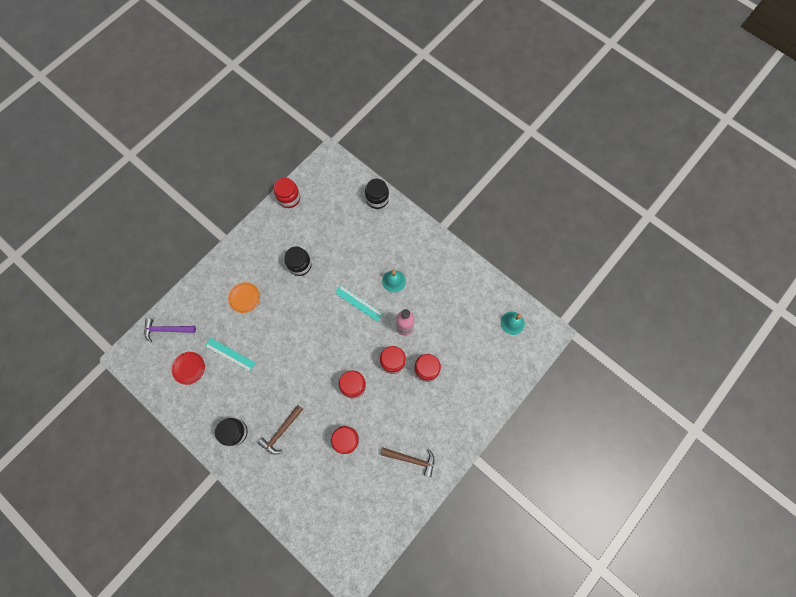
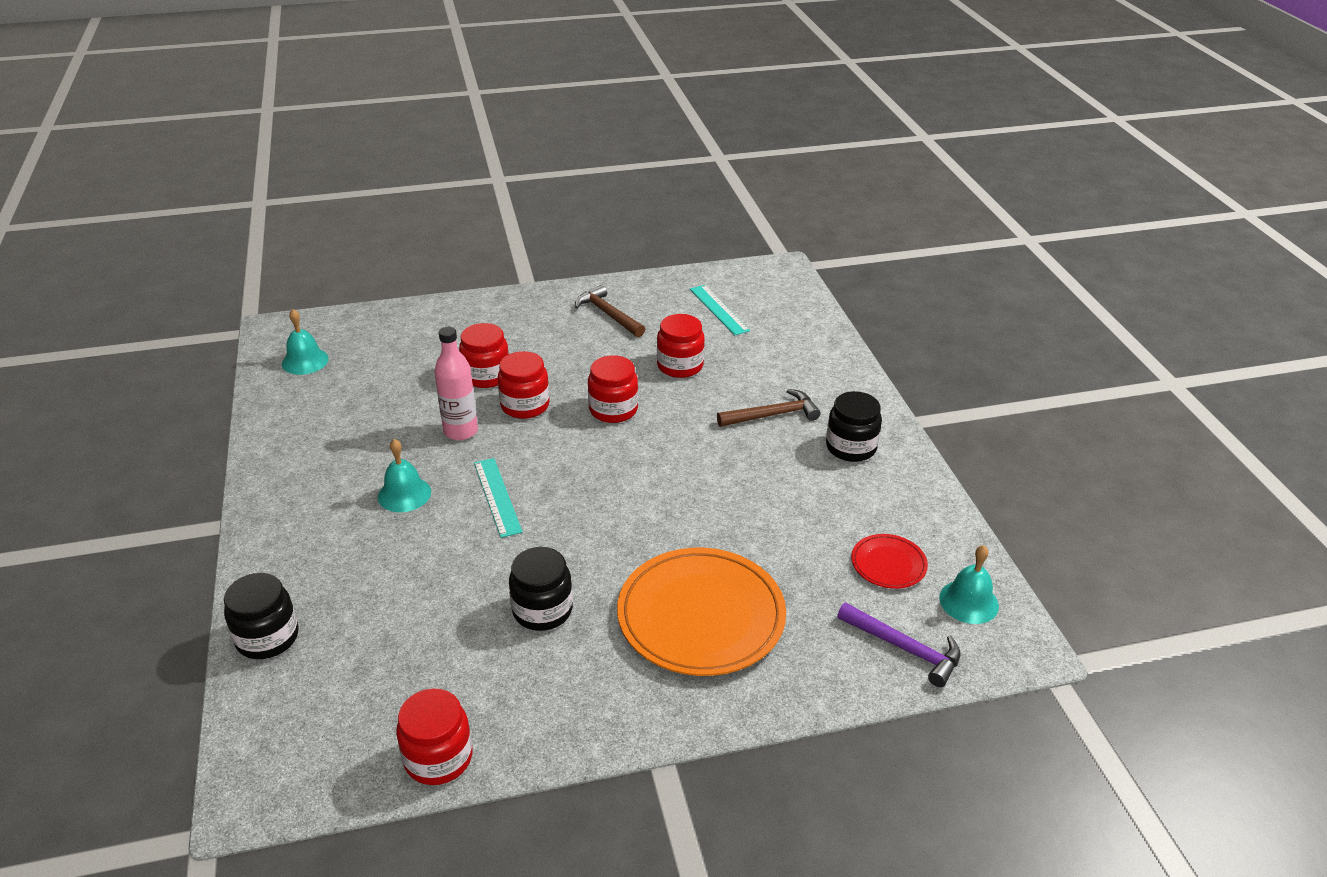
camera: 145 degrees left, 35 degrees down
(151, 368) = (968, 601): none -> turquoise bell
(230, 354) = (793, 545): turquoise ruler -> turquoise ruler (719, 309)
(244, 298) = (701, 616): orange plate -> orange plate, size x2.12

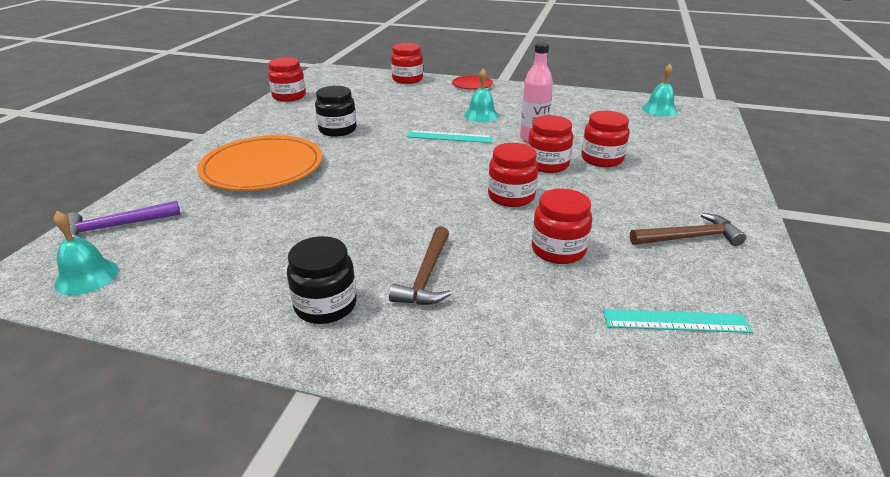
camera: 120 degrees right, 5 degrees down
(267, 637) = (407, 79): black jar -> red jar
(888, 564) = (180, 255): red plate -> red plate (472, 85)

